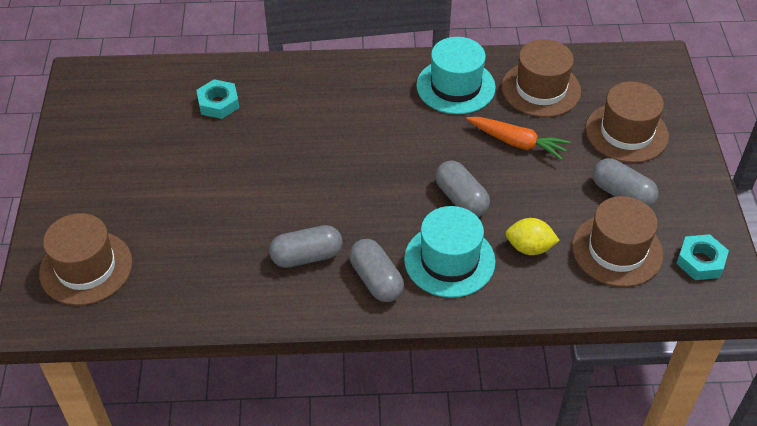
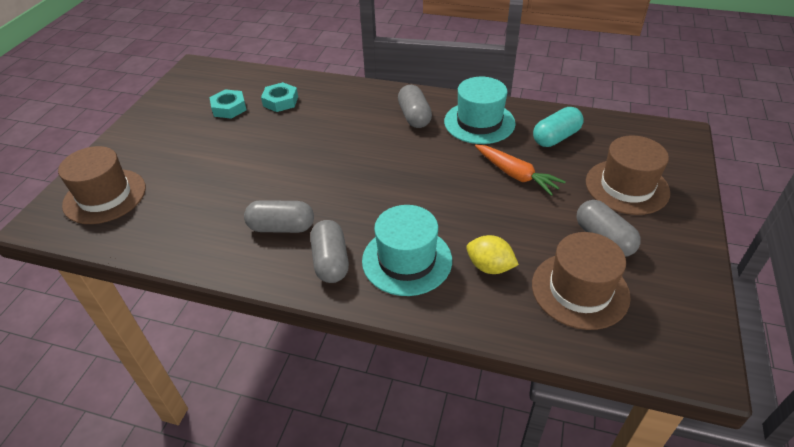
camera: 20 degrees right, 5 degrees down
(461, 199) = (443, 210): grey capsule -> grey capsule (414, 116)
(541, 89) = (556, 137): brown hat -> turquoise capsule
(700, 261) = (670, 322): turquoise nut -> turquoise nut (229, 108)

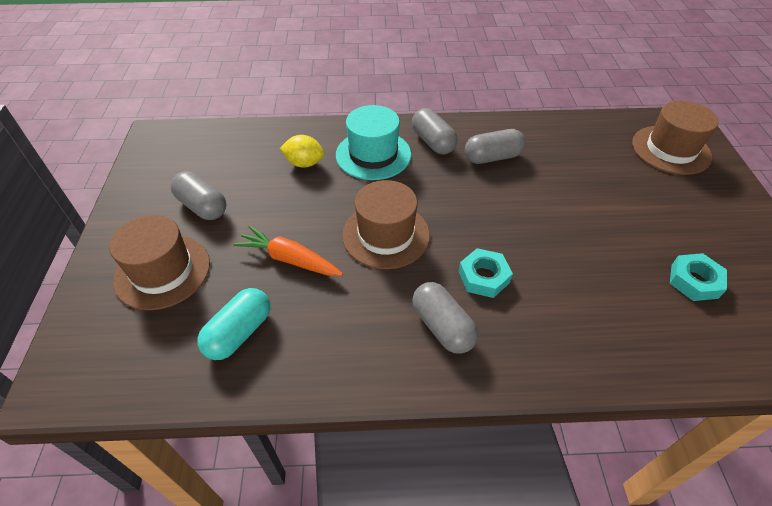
camera: 160 degrees right, 5 degrees up
(280, 101) = (643, 311): turquoise nut -> turquoise nut (483, 277)
(479, 122) = (348, 337): turquoise hat -> none
(580, 290) = (230, 161): brown hat -> brown hat (386, 235)

